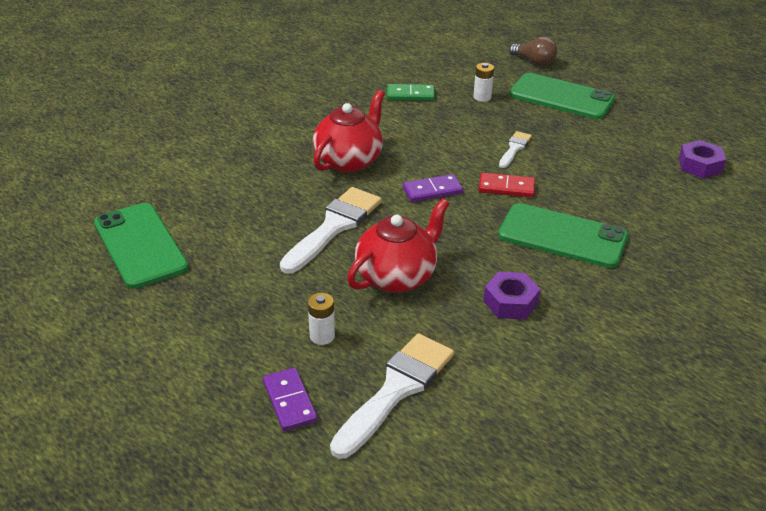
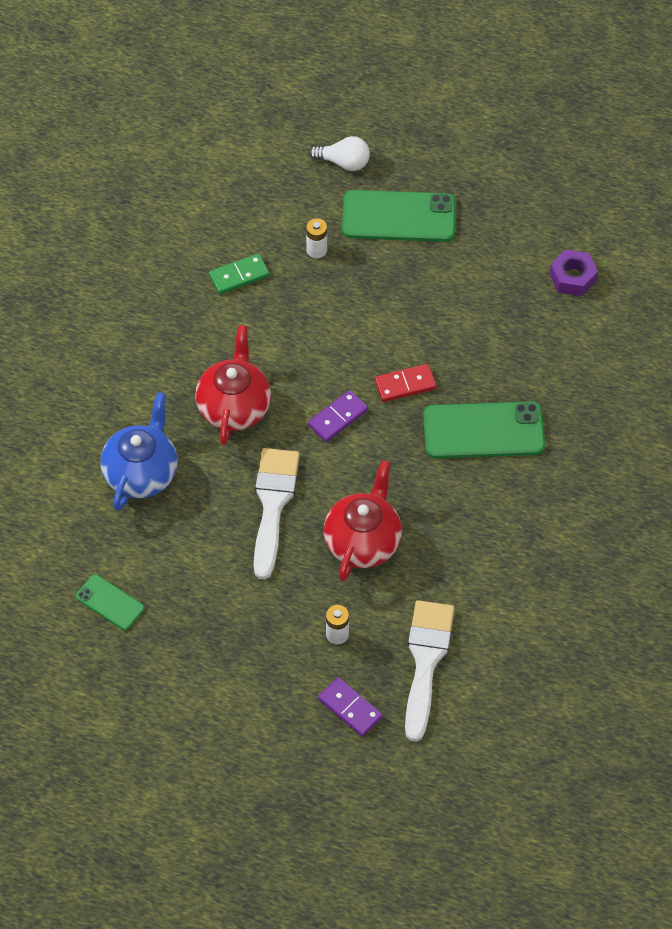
camera: 25 degrees left, 20 degrees up
(140, 245) = (110, 602): green phone -> green phone, size x0.54
(241, 176) = (141, 473): none -> blue teapot
(510, 302) = (473, 531): purple nut -> none
(514, 148) = (387, 322): white brush -> none
(534, 62) = (344, 162): brown light bulb -> white light bulb

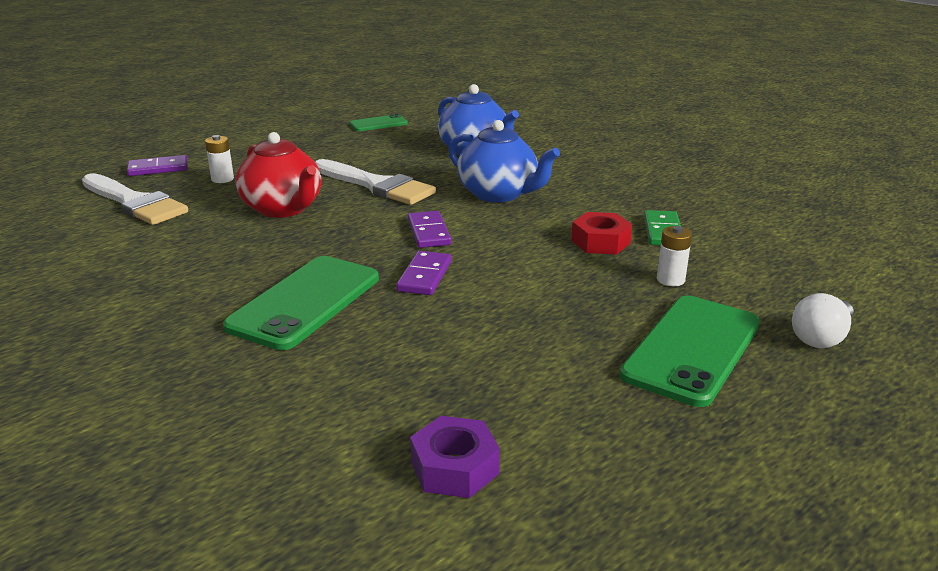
camera: 120 degrees right, 30 degrees down
(234, 407) = (499, 194): red teapot -> blue teapot
(283, 306) = (600, 242): none -> red nut
(405, 385) = (424, 276): red domino -> purple domino

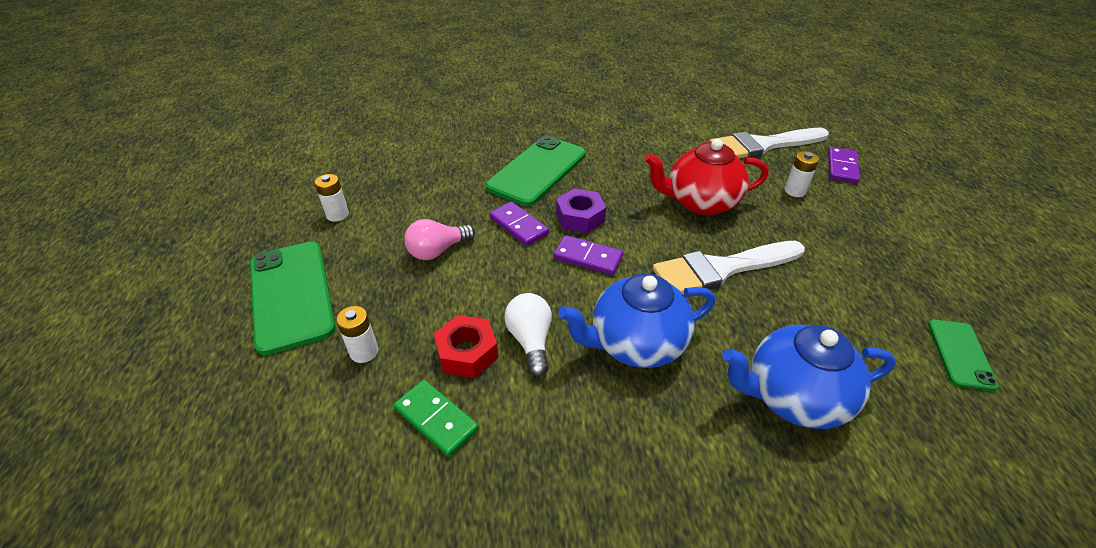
camera: 125 degrees right, 15 degrees up
(305, 302) = (537, 171): green phone -> green phone turned 60 degrees clockwise
(454, 467) = (344, 165): purple nut -> purple nut (580, 217)
(519, 302) = (437, 251): none -> pink light bulb
(557, 399) = (337, 215): none -> white battery
(821, 338) = (200, 376): white light bulb -> white light bulb (530, 340)

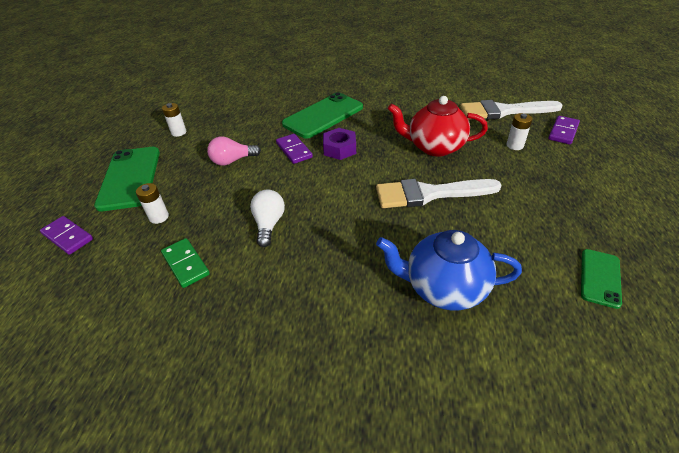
camera: 15 degrees right, 0 degrees up
(467, 353) = (223, 226): red nut -> none
(588, 257) = (333, 176): purple domino -> purple domino (67, 237)
(636, 344) = (341, 236): blue teapot -> none

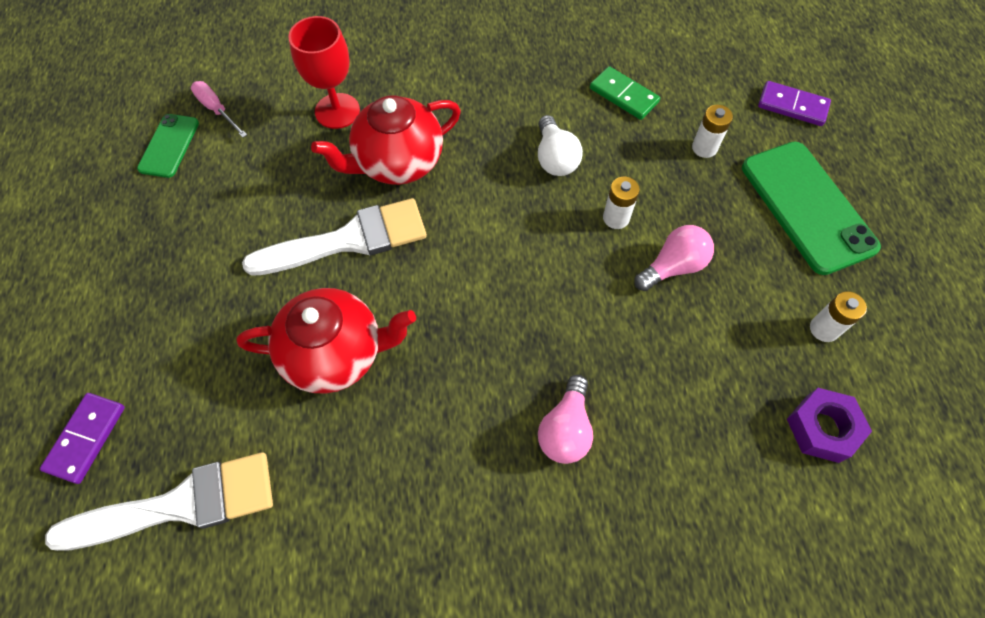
camera: 165 degrees right, 20 degrees up
(294, 150) = (582, 308): purple domino -> none
(323, 116) = (565, 429): green phone -> pink light bulb
(339, 149) = (503, 324): purple nut -> purple nut (822, 428)
(391, 237) = (397, 162): none -> red teapot
(444, 288) = (337, 111): blue teapot -> red goblet
(515, 145) = (192, 379): white battery -> white battery (616, 218)
(568, 307) = (217, 110): none -> pink screwdriver

